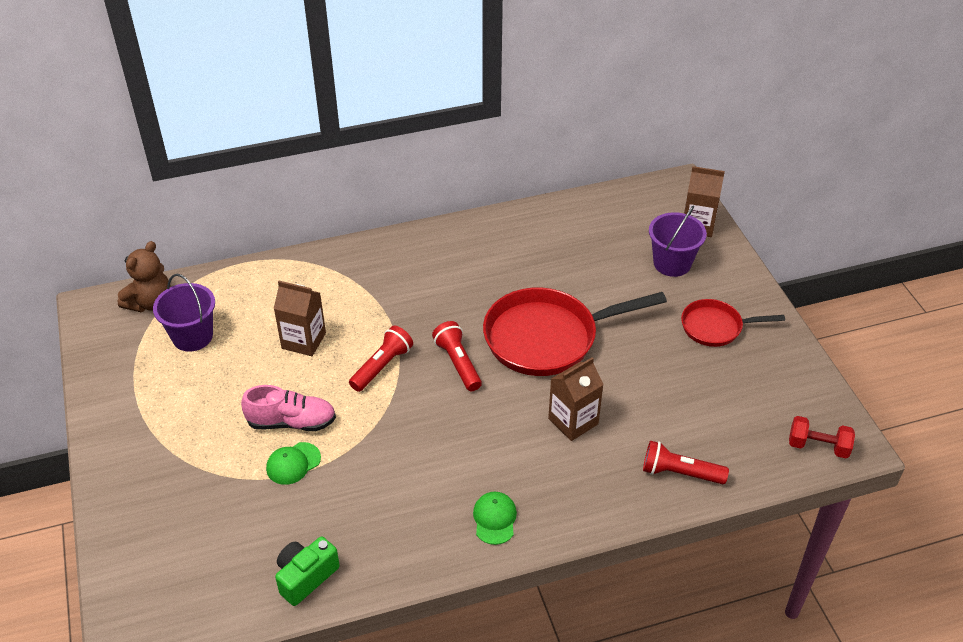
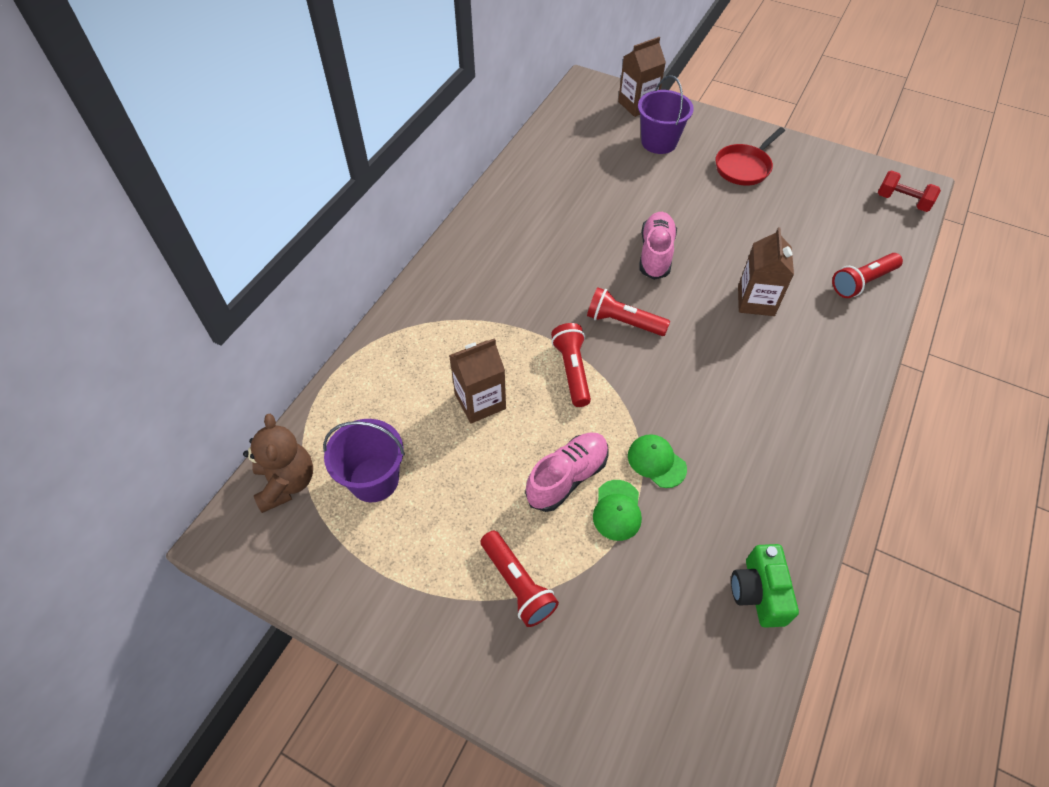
camera: 45 degrees left, 10 degrees up
(188, 451) = (517, 584): none -> red flashlight
(494, 519) = (810, 416): green cap -> green cap (656, 462)
(547, 337) = (655, 254): red pan -> pink shoe
(818, 446) = (902, 201): red dumbbell -> red dumbbell turned 60 degrees clockwise

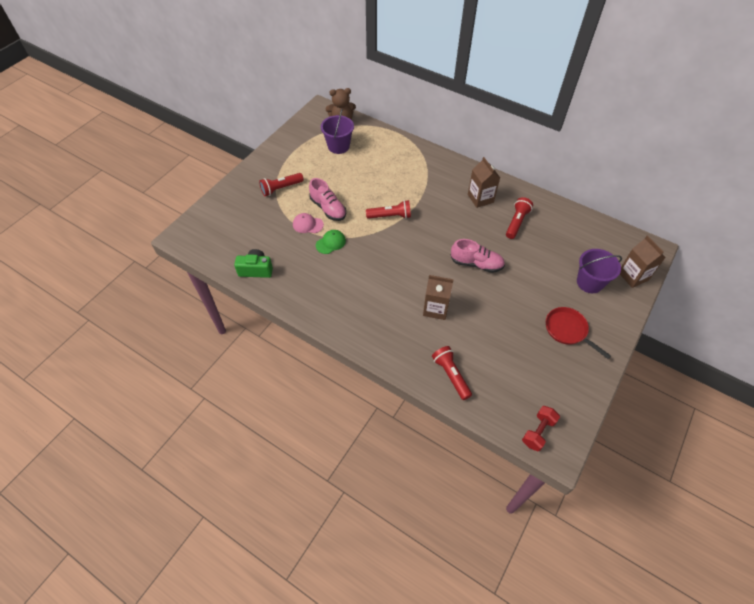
camera: 95 degrees right, 0 degrees up
(480, 401) = (375, 181): brown carton -> brown carton (480, 198)
(617, 510) = (308, 224): green cap -> pink cap
(623, 322) = (422, 241): red flashlight -> red flashlight (516, 222)

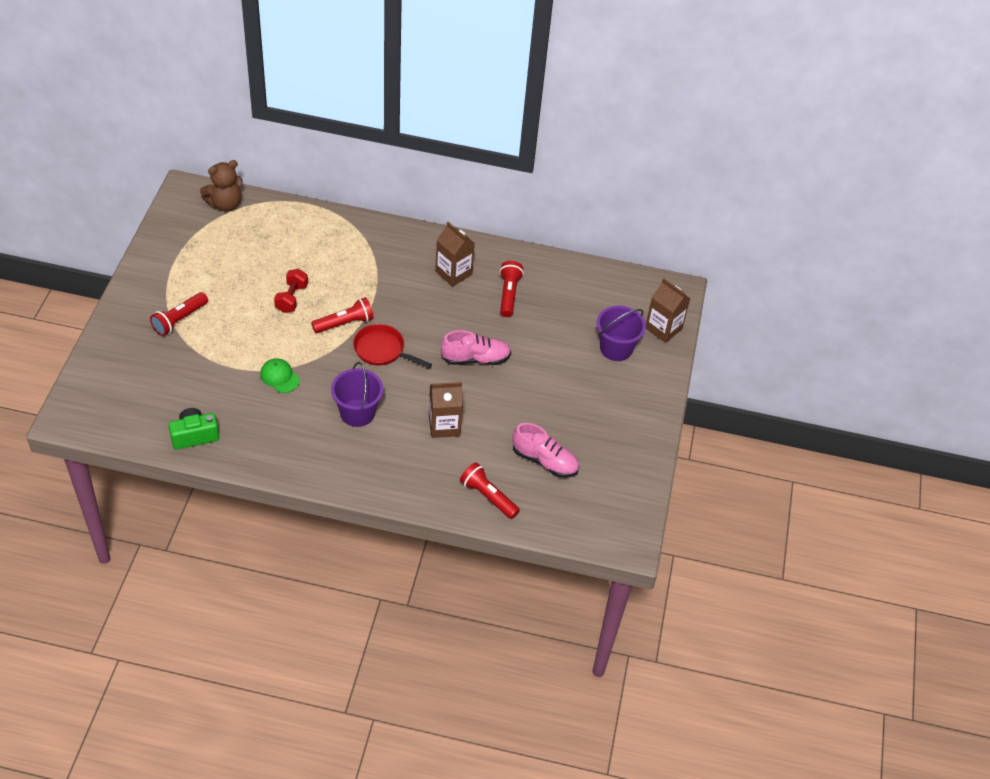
camera: 25 degrees left, 5 degrees down
(308, 224) = (238, 360): pink cap -> none
(328, 208) = (257, 332): pink shoe -> pink shoe (545, 461)
(330, 243) = (279, 377): green cap -> green cap turned 75 degrees counterclockwise
(338, 146) = (235, 242): purple bucket -> purple bucket (357, 413)
(538, 432) = (603, 530): red dumbbell -> red dumbbell (291, 298)
(568, 330) = (606, 411): red pan -> red pan (382, 350)

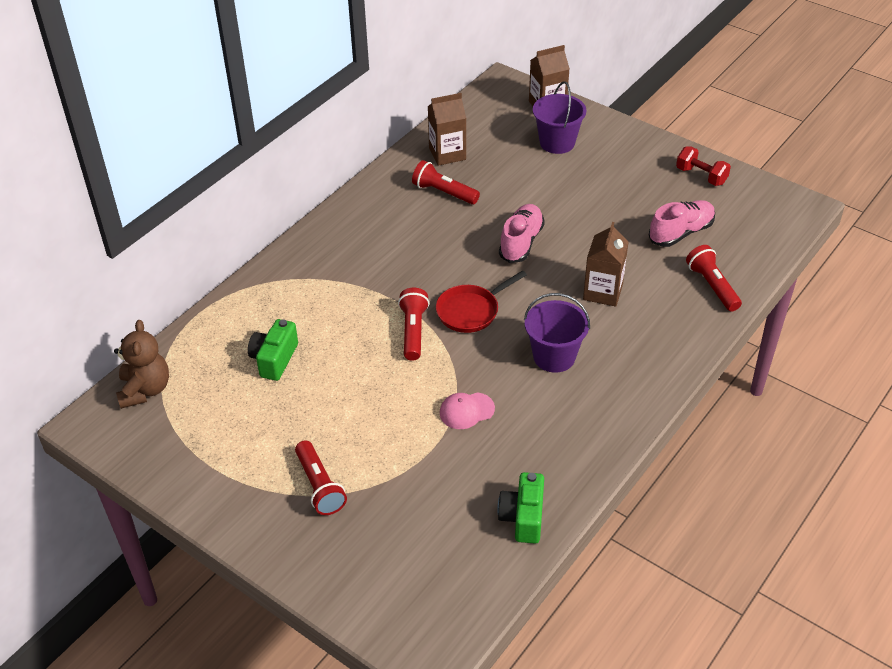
camera: 60 degrees left, 5 degrees down
(279, 377) = (466, 411): green cap -> pink cap
(282, 258) = (274, 359): none -> green camera
(291, 298) = (346, 367): red dumbbell -> red dumbbell (701, 176)
(453, 273) = (388, 224): brown carton -> brown carton (447, 154)
(488, 497) = (712, 286): red flashlight -> red flashlight turned 90 degrees clockwise

